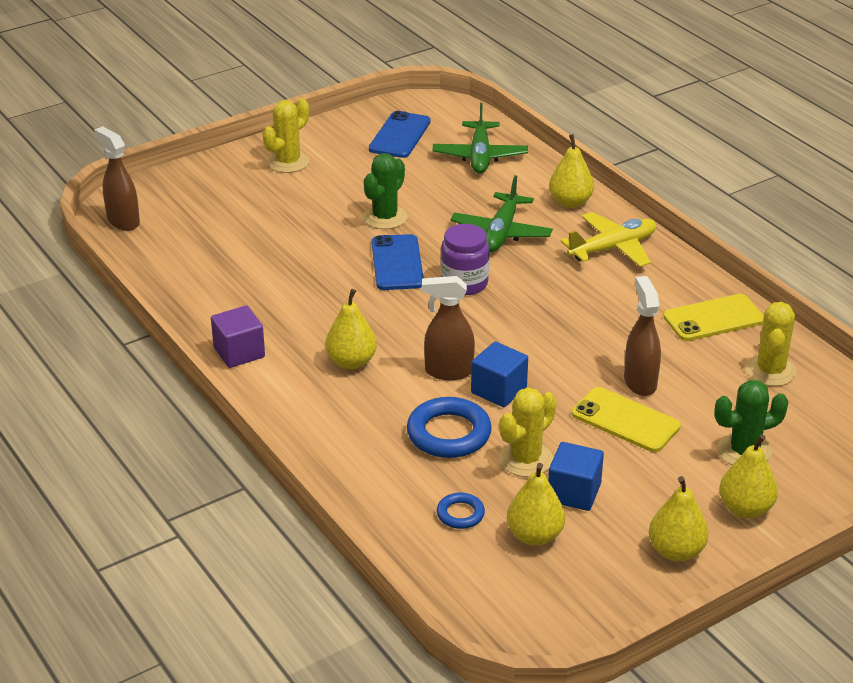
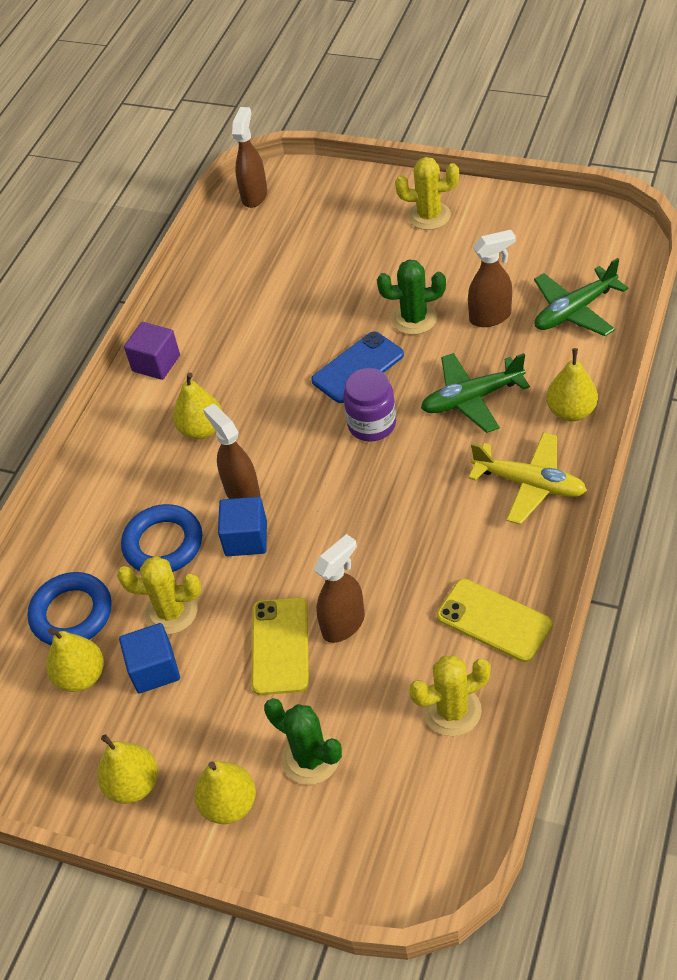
camera: 60 degrees right, 15 degrees up
(400, 135) = (546, 245): blue phone -> none
(434, 188) = (490, 317): none -> brown spray bottle
(460, 514) = (72, 613): blue ring -> blue ring, size x1.86

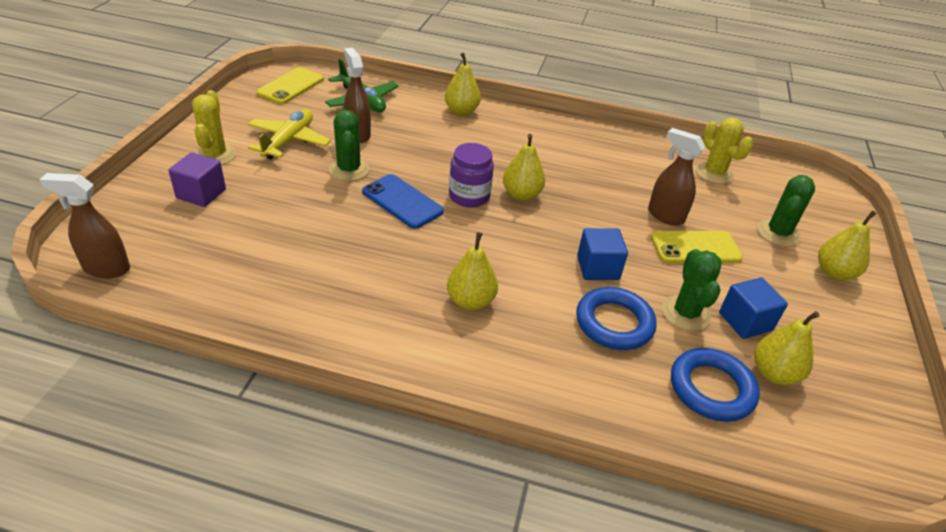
camera: 105 degrees left, 10 degrees down
(133, 784) = (851, 328): yellow pear -> yellow pear (521, 194)
(156, 363) = (369, 343): purple cube -> purple cube (201, 194)
(171, 612) = (685, 313): yellow cactus -> green cactus
(242, 492) = (547, 271): brown spray bottle -> none
(471, 399) = (445, 148): green plane -> none
(494, 620) = (641, 153): yellow phone -> yellow phone (291, 86)
(529, 484) = (527, 132): yellow plane -> yellow plane (289, 141)

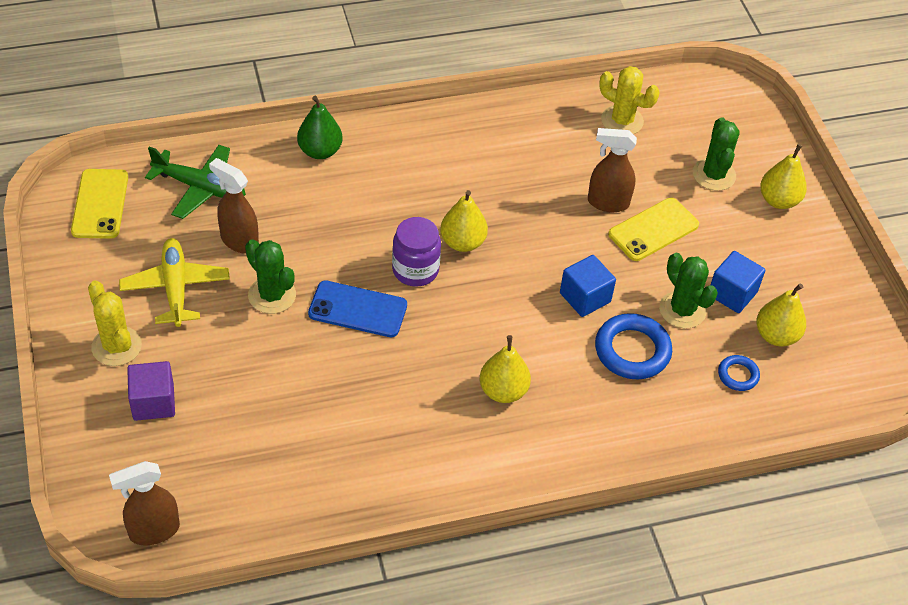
camera: 30 degrees left, 10 degrees up
(461, 111) = (320, 151): yellow pear -> green pear
(711, 389) = (738, 375): blue ring -> blue ring, size x0.54

